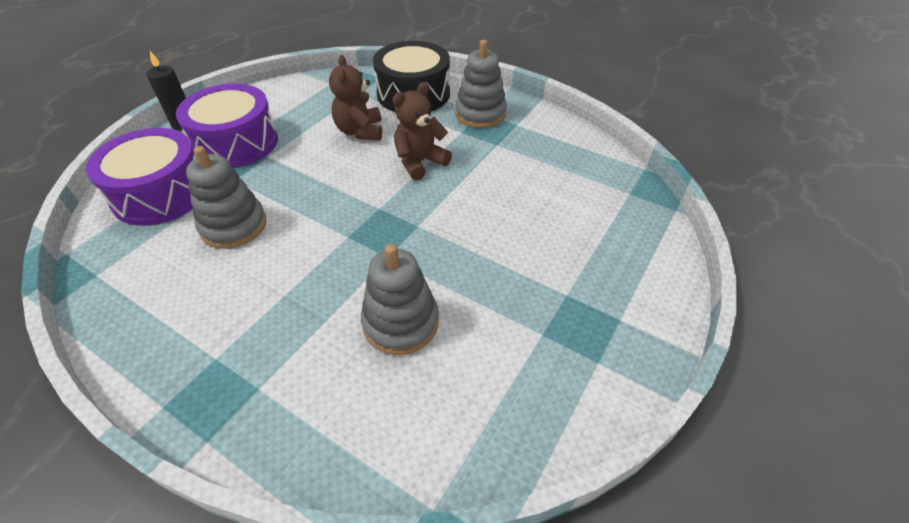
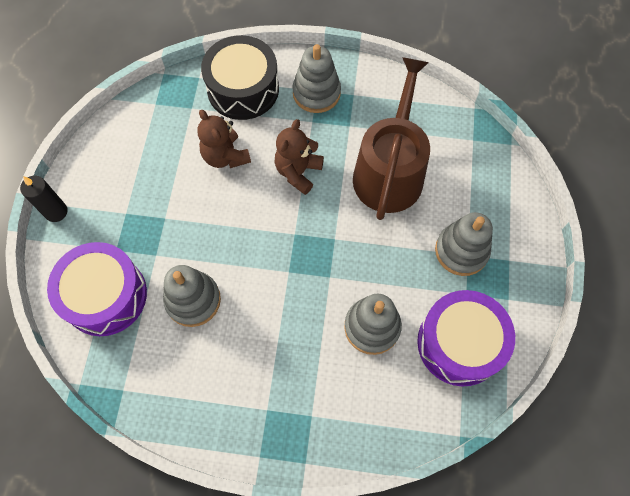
camera: 25 degrees left, 20 degrees up
(236, 143) = (124, 214): purple drum -> purple drum (459, 343)
(517, 190) = (390, 171): none -> brown watering can
(560, 287) = (461, 251): none -> grey stacking toy

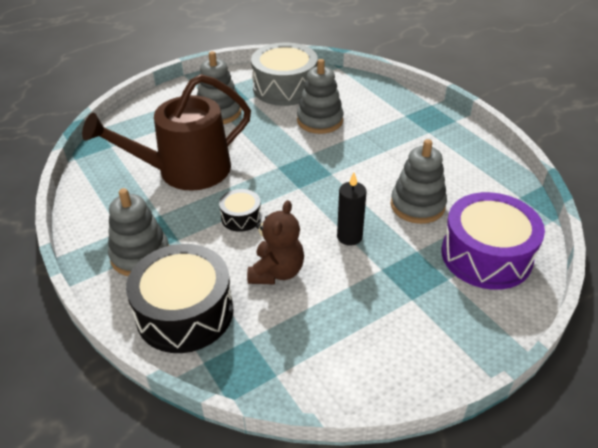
camera: 130 degrees left, 25 degrees down
(56, 212) = (480, 354): black candle -> black candle (349, 237)
(298, 172) = (241, 217): brown teddy bear -> black drum
(459, 343) = (285, 88): purple drum -> grey drum

